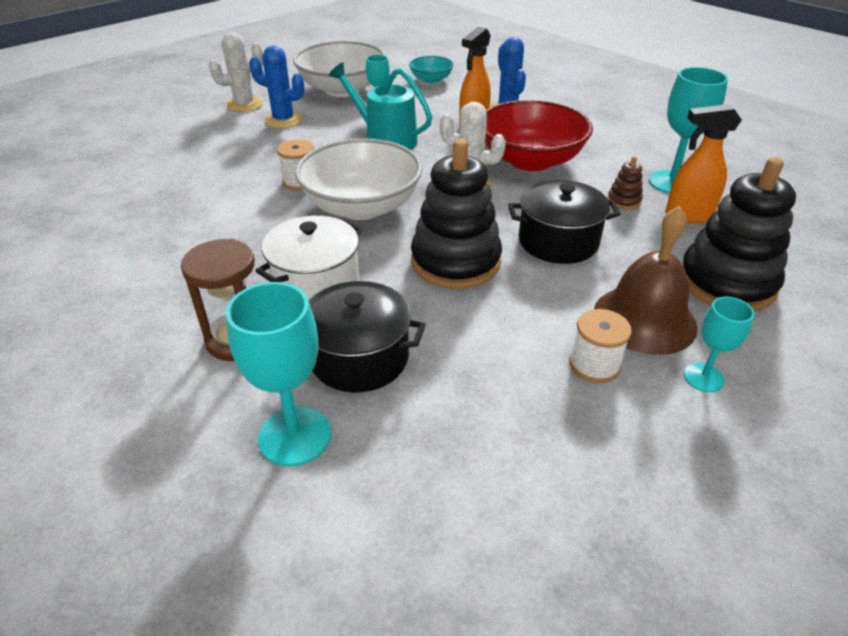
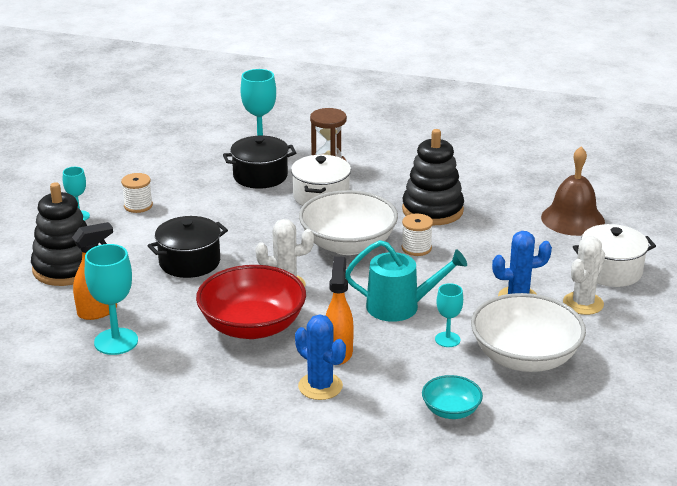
camera: 150 degrees right, 10 degrees down
(179, 117) = (610, 271): none -> white pot
(455, 262) = (249, 230): black stacking toy -> black stacking toy (432, 210)
(624, 201) = (153, 309): brown stacking toy -> none
(644, 319) = (116, 233): brown bell -> brown bell (572, 219)

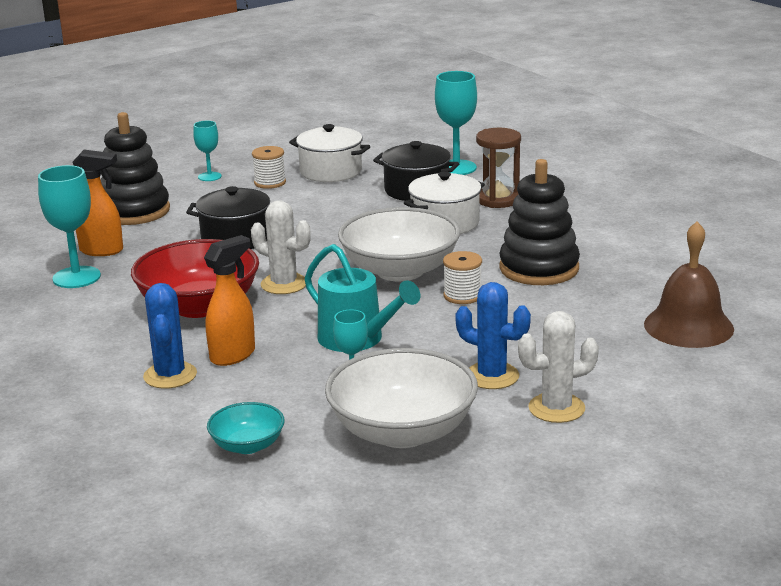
camera: 40 degrees right, 5 degrees down
(610, 271) = (646, 390): white pot -> white pot (331, 171)

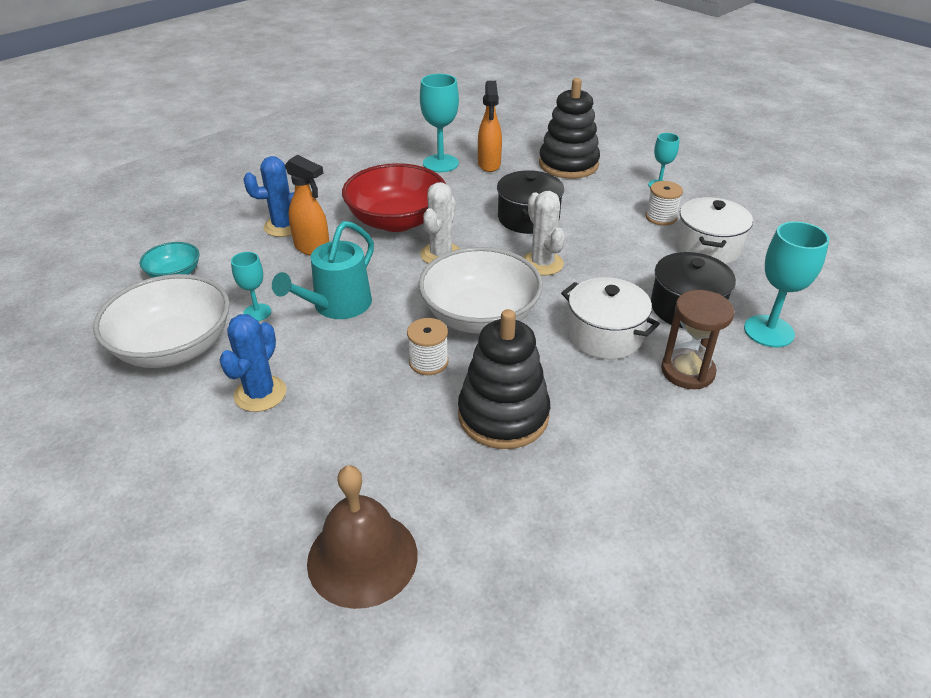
camera: 80 degrees right, 15 degrees up
(556, 408) = (191, 442): white cactus -> white cactus (542, 263)

